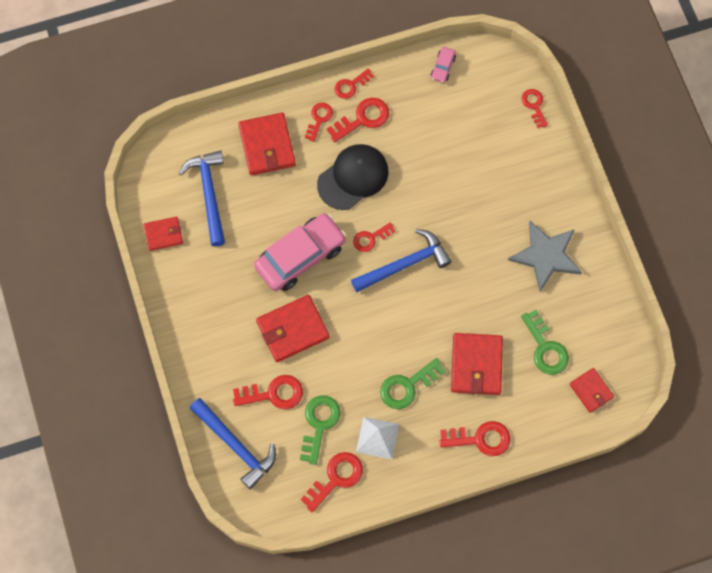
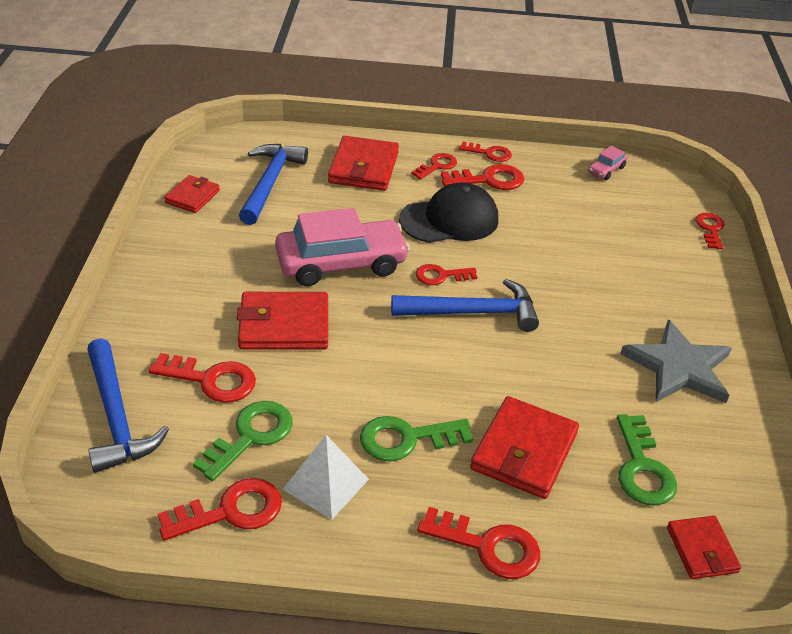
camera: 20 degrees right, 30 degrees down
(163, 234) = (192, 196): red wallet -> red wallet turned 75 degrees counterclockwise
(351, 85) = (489, 153): red key -> red key turned 150 degrees counterclockwise

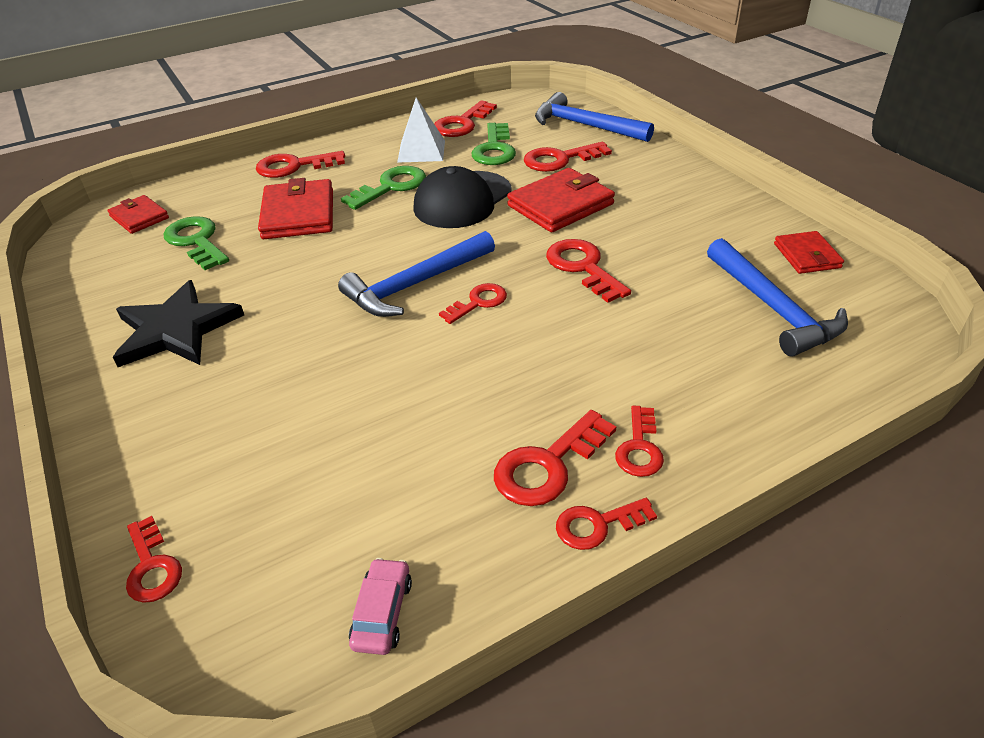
camera: 150 degrees right, 0 degrees up
(341, 263) = (583, 267): pink car -> red key
(363, 168) = (718, 387): red wallet -> none
(449, 220) = (534, 370): black cap -> black cap (462, 200)
(679, 367) = (176, 330): grey star -> black star

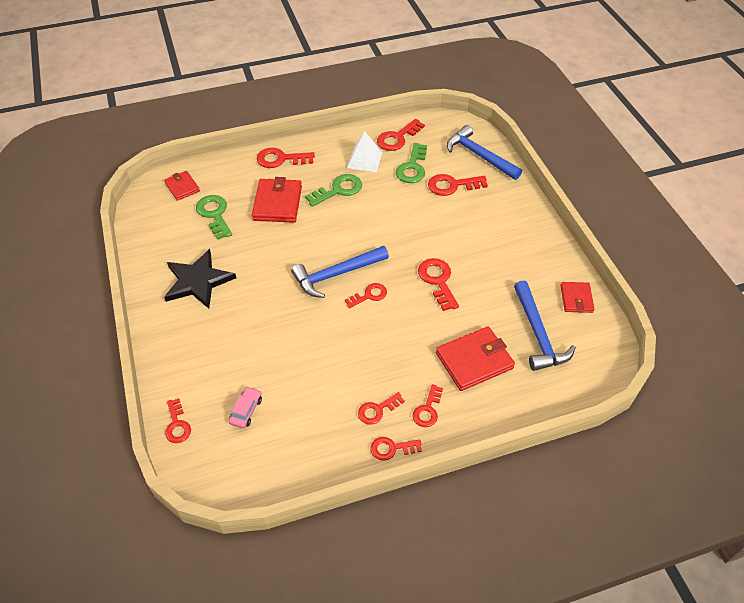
camera: 10 degrees right, 10 degrees up
(382, 613) = (279, 471): pink car -> pink car (246, 410)
(462, 200) = (380, 210): black cap -> none
(548, 465) = (377, 410): red key -> red key, size x0.65
(560, 205) = (440, 227): red wallet -> red wallet (474, 360)

